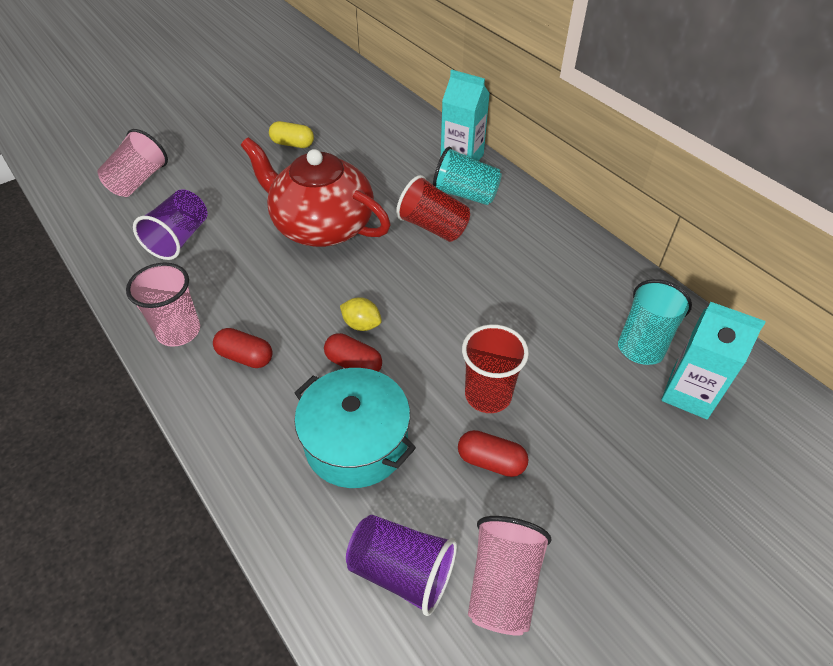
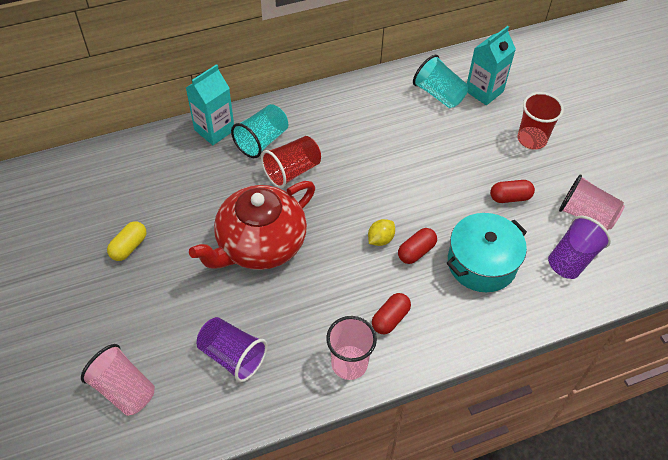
camera: 75 degrees left, 5 degrees up
(488, 395) = (461, 184): red cup -> red cup (531, 139)
(491, 461) = (510, 197): red capsule -> red capsule turned 45 degrees clockwise

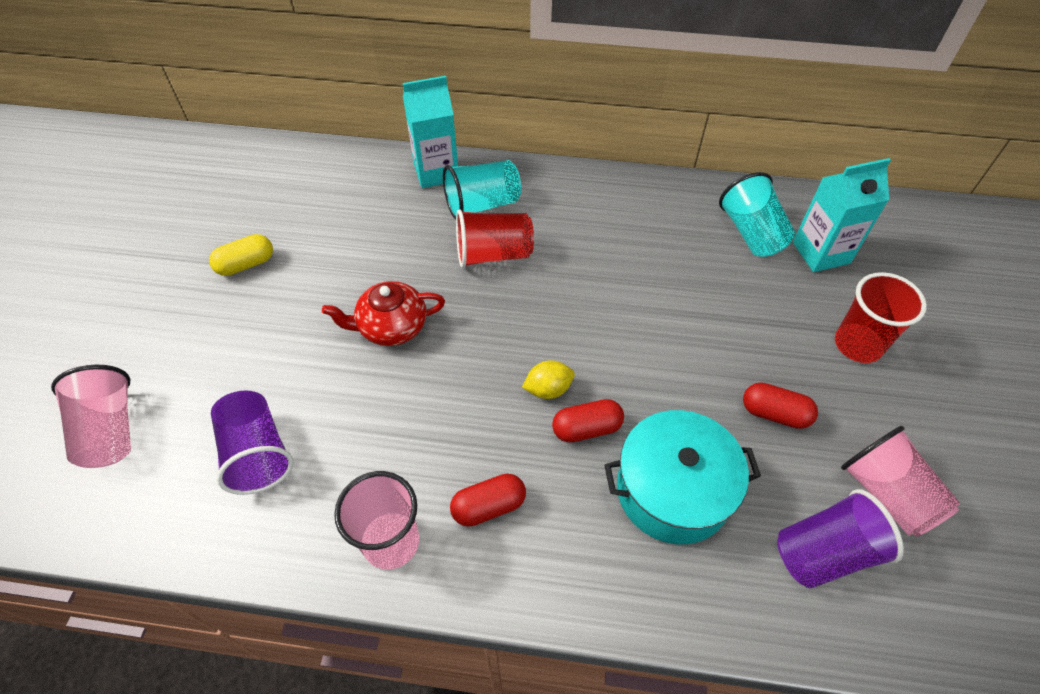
camera: 30 degrees right, 0 degrees up
(260, 244) = (391, 327): red teapot -> red teapot, size x0.55

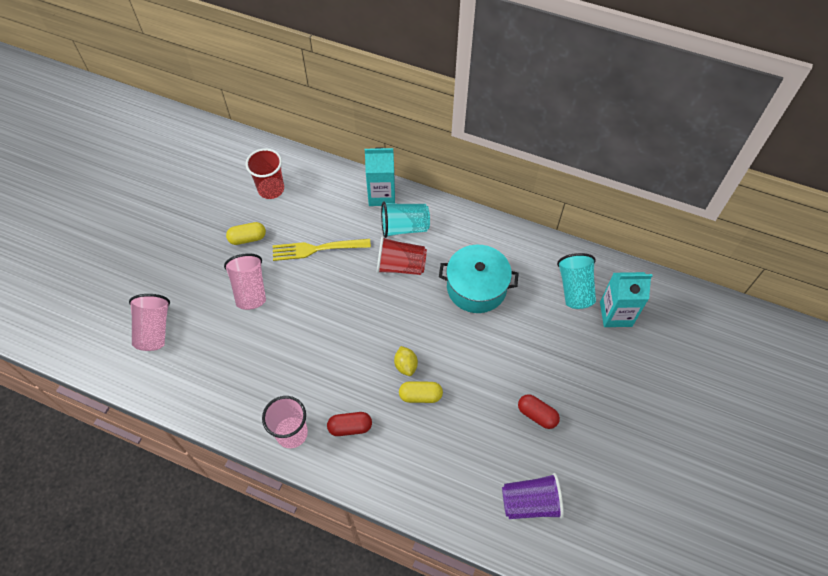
camera: 15 degrees right, 5 degrees up
(257, 453) = (231, 363): purple cup -> none
(360, 257) = (317, 249): none -> yellow fork
(391, 327) = (324, 302): red teapot -> none
(548, 389) = (406, 365): yellow lemon -> yellow lemon turned 75 degrees clockwise
(586, 428) = (420, 396): red capsule -> yellow capsule
(673, 490) = (457, 445): turquoise pot -> turquoise pot (476, 287)
(857, 345) = (610, 384): red cup -> red cup (271, 189)
(887, 494) = (583, 480): pink cup -> pink cup (250, 290)

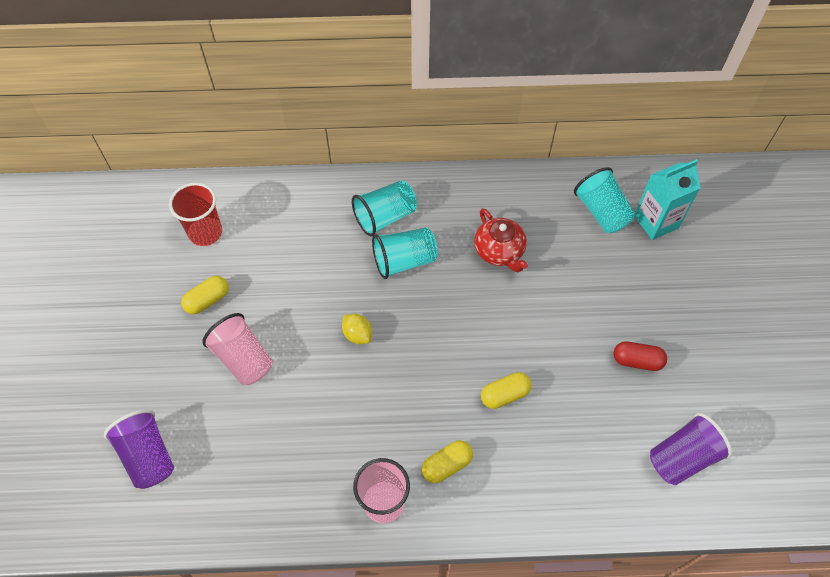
camera: 25 degrees left, 0 degrees up
(154, 329) = (148, 456): pink cup -> purple cup
(317, 249) = (298, 280): yellow fork -> none
(350, 427) = (447, 465): red capsule -> yellow capsule
(381, 195) = (340, 191): turquoise carton -> none
(400, 266) = (404, 261): red cup -> turquoise cup
(406, 365) = (470, 369): yellow lemon -> yellow lemon (357, 335)
(476, 287) = (499, 251): turquoise pot -> red teapot

